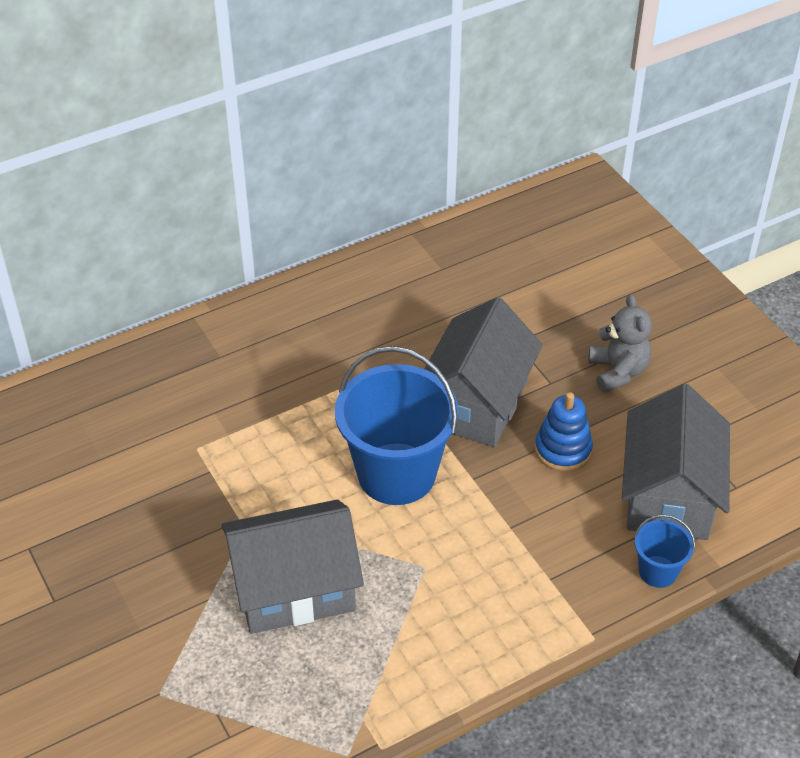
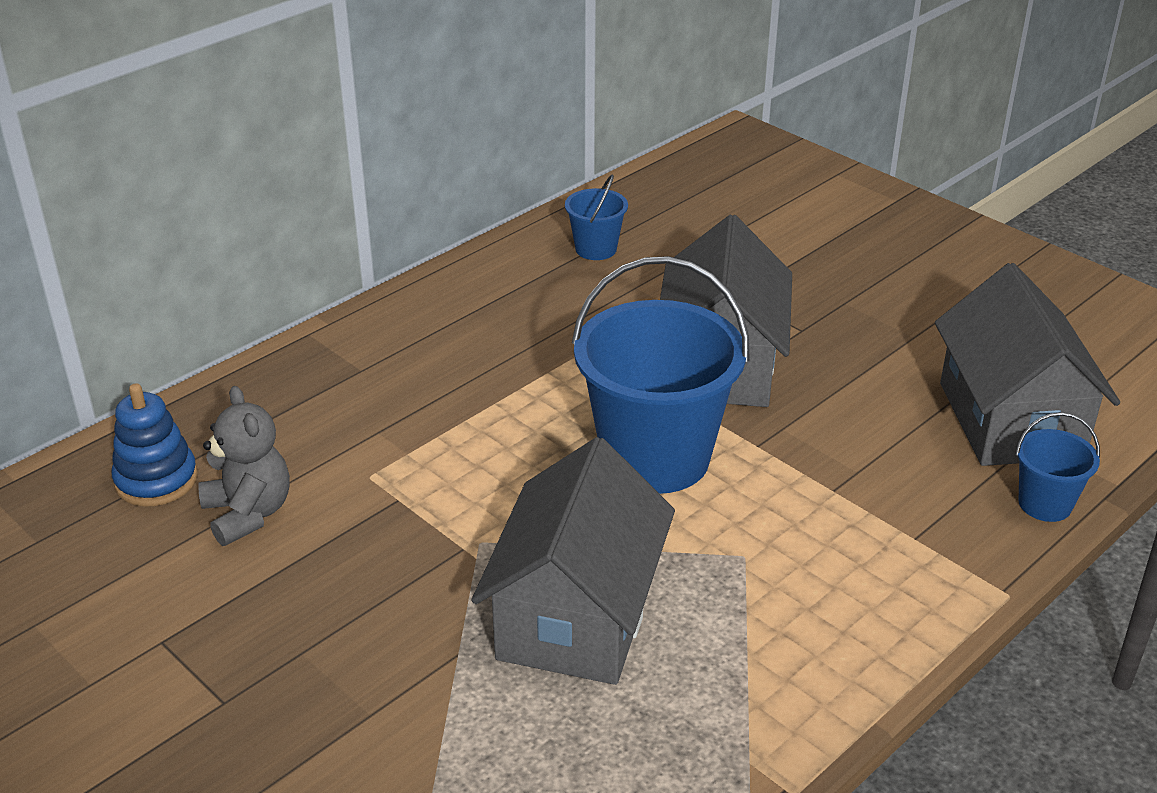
camera: 15 degrees left, 10 degrees down
(294, 588) = (576, 616): grey house -> grey house turned 45 degrees counterclockwise
(427, 276) = (596, 249): none -> blue bucket
(563, 450) = (854, 395): blue stacking toy -> blue stacking toy (156, 480)
(618, 372) = (876, 306): grey teddy bear -> grey teddy bear (248, 513)

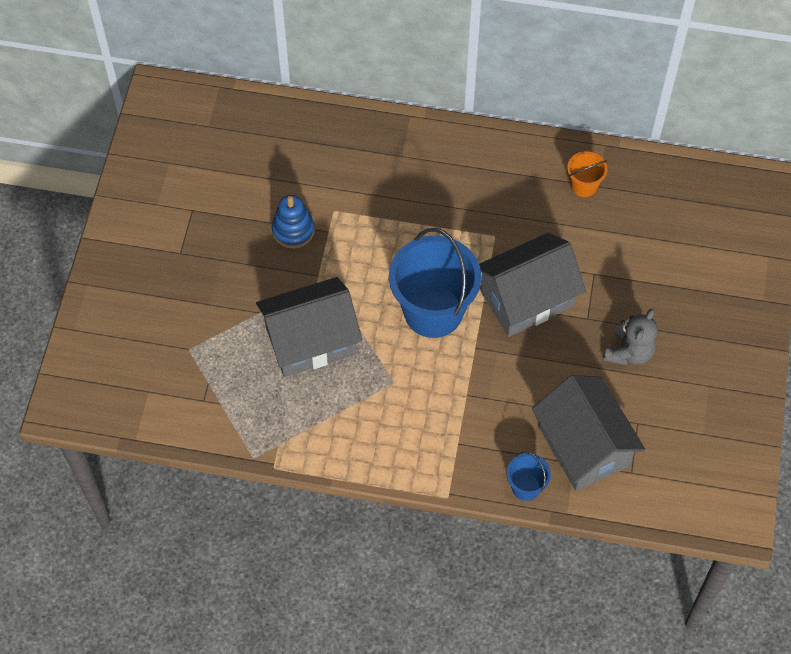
camera: 55 degrees right, 25 degrees up
(156, 480) = (271, 137): blue stacking toy -> blue stacking toy (293, 230)
(248, 513) = (278, 185): grey teddy bear -> grey teddy bear (629, 352)
(596, 249) = (583, 186): blue bucket -> orange bucket
(1010, 420) = (583, 446): grey house -> grey house turned 75 degrees counterclockwise

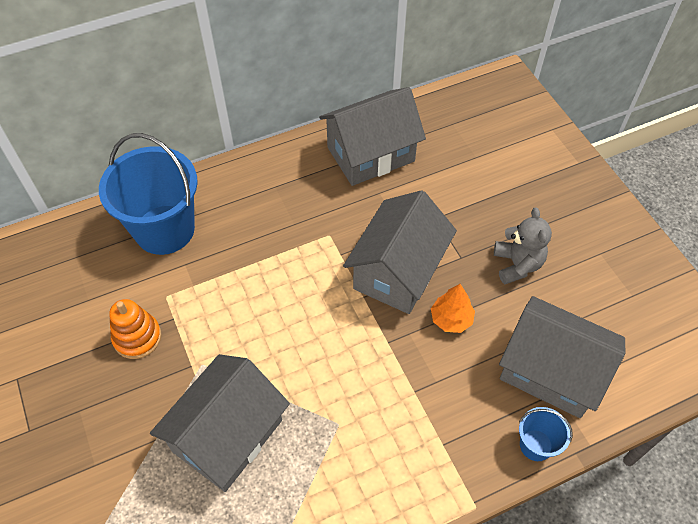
camera: 35 degrees left, 5 degrees down
(293, 230) = (137, 337): blue stacking toy -> orange stacking toy
(433, 311) = (325, 333): blue bucket -> blue bucket (164, 229)
(538, 361) = (451, 319): none -> orange tree
(583, 186) = (371, 154): orange bucket -> grey house

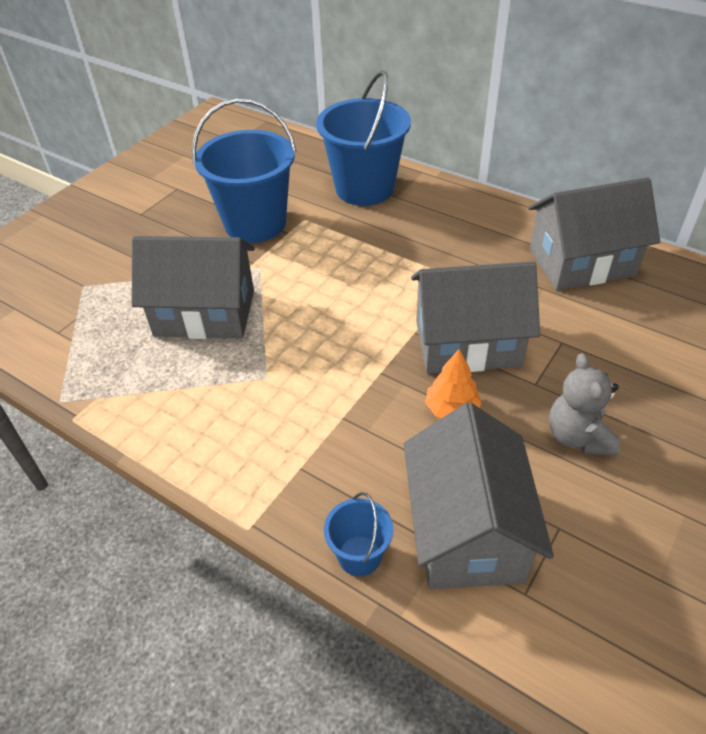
camera: 60 degrees right, 10 degrees down
(137, 337) = (255, 223): orange stacking toy -> blue bucket
(371, 154) = (581, 262): grey house -> grey house turned 45 degrees counterclockwise
(517, 264) = (578, 436): grey teddy bear -> grey teddy bear turned 120 degrees clockwise

